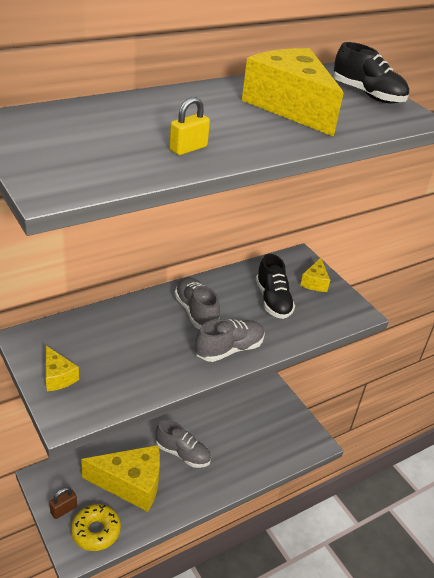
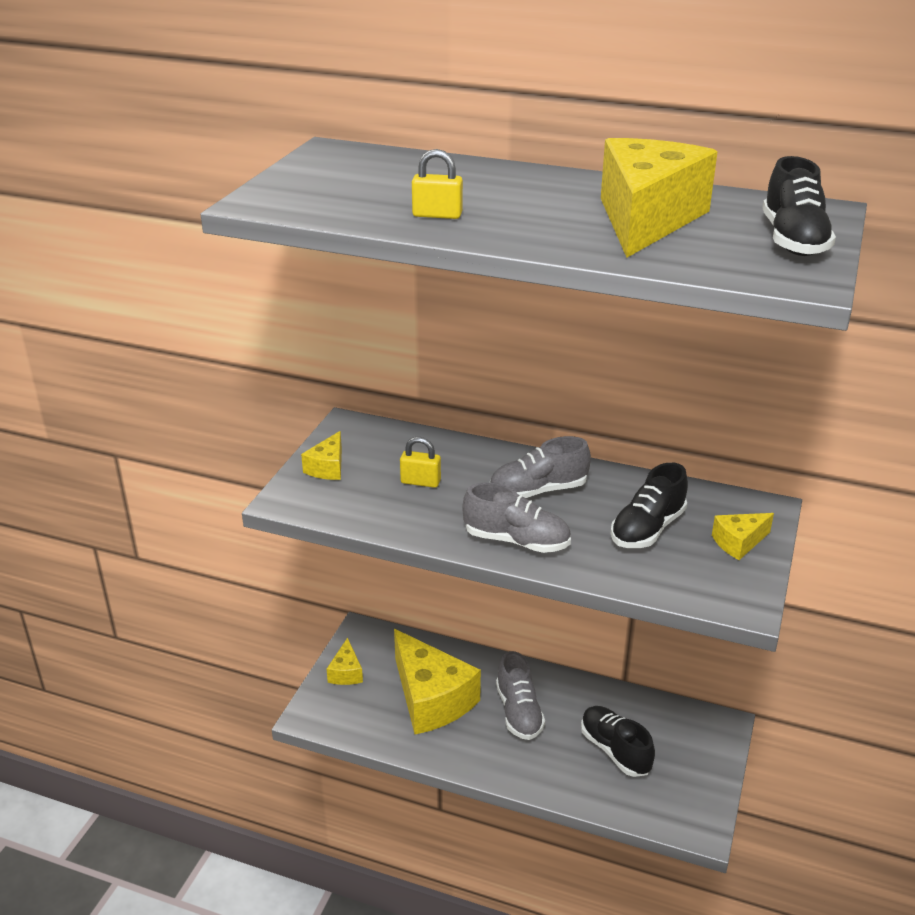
camera: 55 degrees right, 5 degrees down
(63, 510) = (346, 672): brown padlock -> yellow cheese
(96, 531) = (349, 712): yellow donut -> none
(128, 348) = (420, 482): none -> yellow padlock
(196, 312) = (538, 491): grey shoe -> grey shoe turned 135 degrees counterclockwise
(246, 436) = (615, 750): none -> black shoe

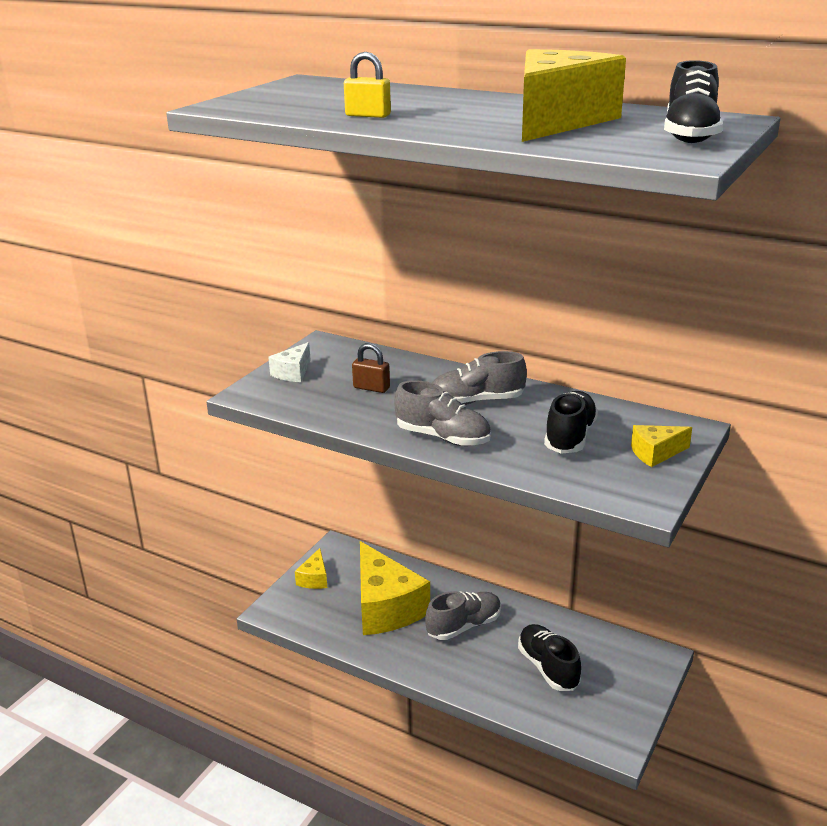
camera: 10 degrees right, 5 degrees down
(328, 467) = (293, 372): yellow cheese -> white cheese
(420, 482) = (371, 388): yellow padlock -> brown padlock
(519, 712) = (464, 626): grey shoe -> grey shoe turned 120 degrees counterclockwise
(647, 529) = (570, 437): black shoe -> black shoe turned 150 degrees clockwise

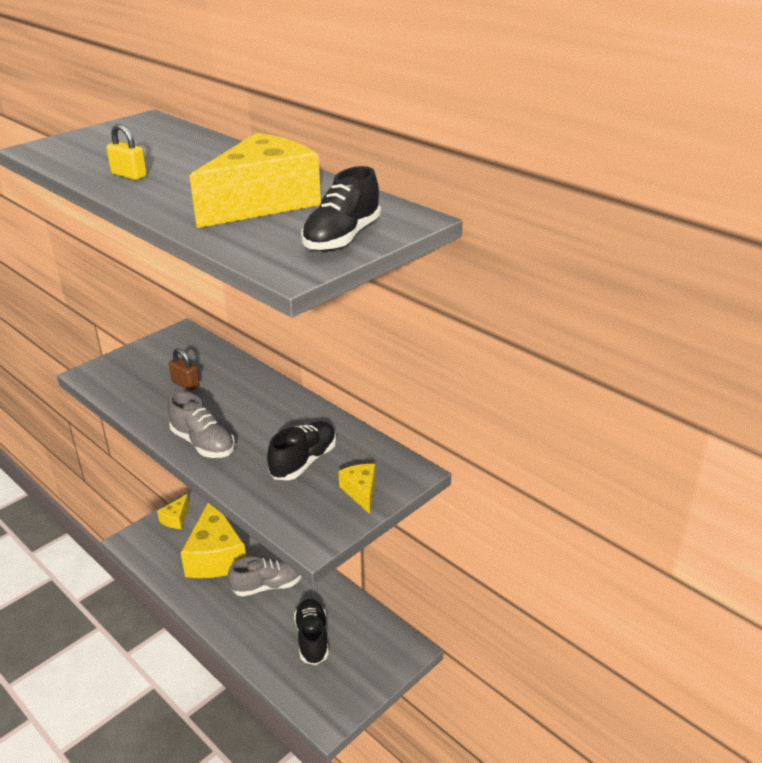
camera: 15 degrees right, 5 degrees up
(293, 372) = (138, 358): white cheese -> none
(476, 401) = (257, 412): grey shoe -> none
(655, 453) = (361, 492): yellow cheese -> yellow cheese turned 75 degrees clockwise

